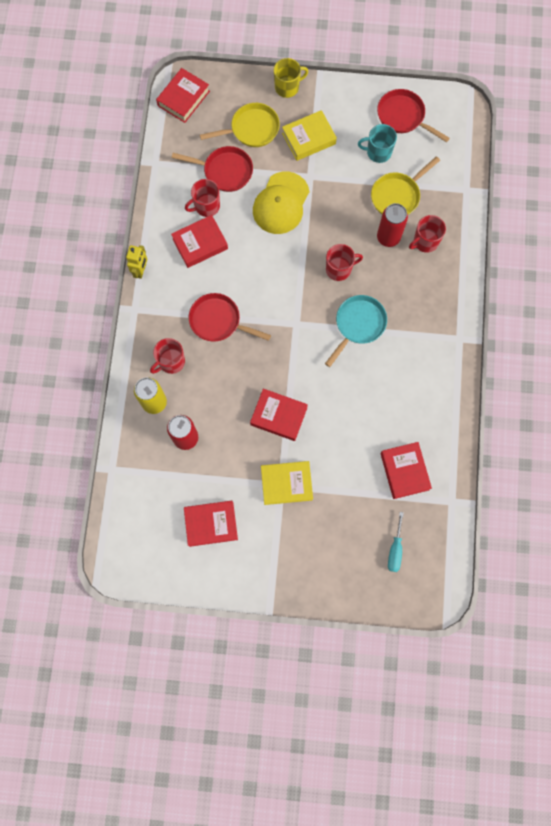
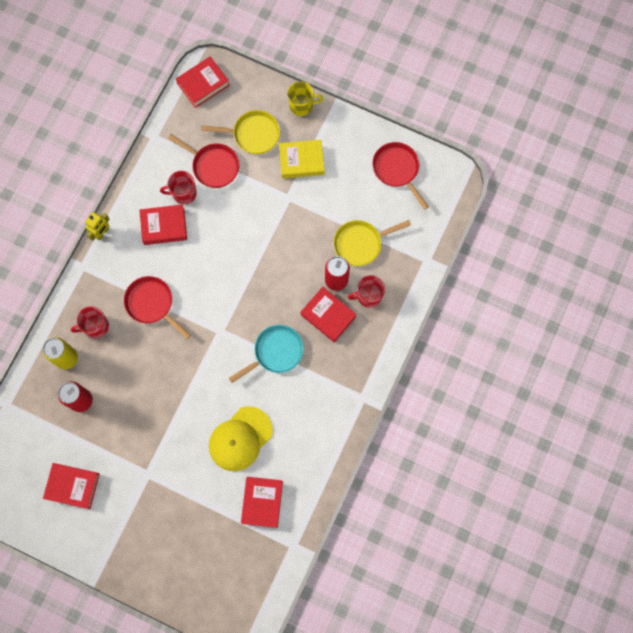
camera: 20 degrees right, 0 degrees up
(279, 416) = (171, 410): red book -> red book (328, 315)
(281, 203) = (251, 214): yellow cap -> yellow cap (240, 439)
(286, 484) = (153, 474): yellow book -> none
(339, 269) = (279, 294): red mug -> none
(378, 152) = (360, 196): turquoise mug -> none
(395, 550) = (224, 570): turquoise screwdriver -> none

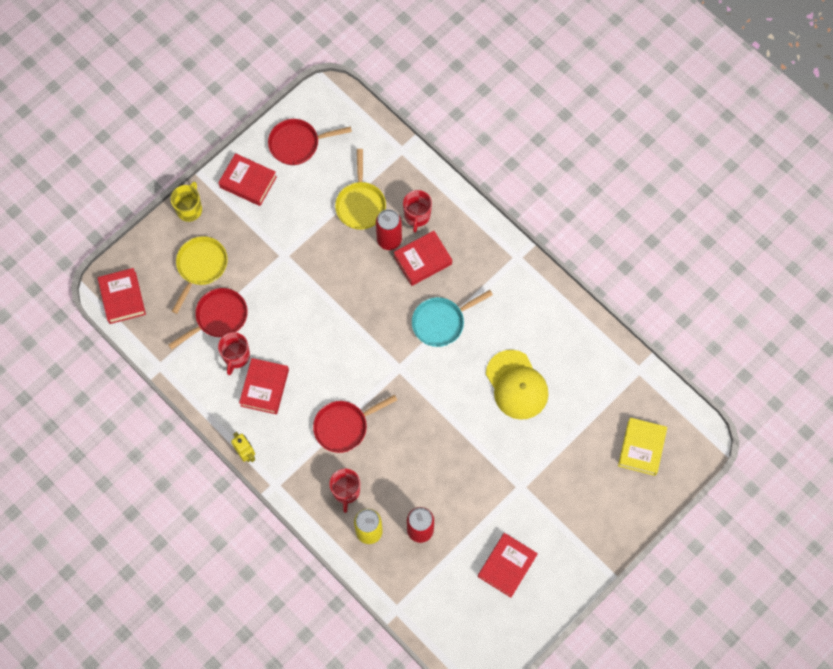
camera: 70 degrees left, 5 degrees down
(262, 502) = (587, 385): red book -> red book (248, 182)
(275, 352) = (441, 322): turquoise pan -> turquoise pan turned 105 degrees counterclockwise
(301, 161) = (250, 230): yellow book -> yellow book (641, 448)

